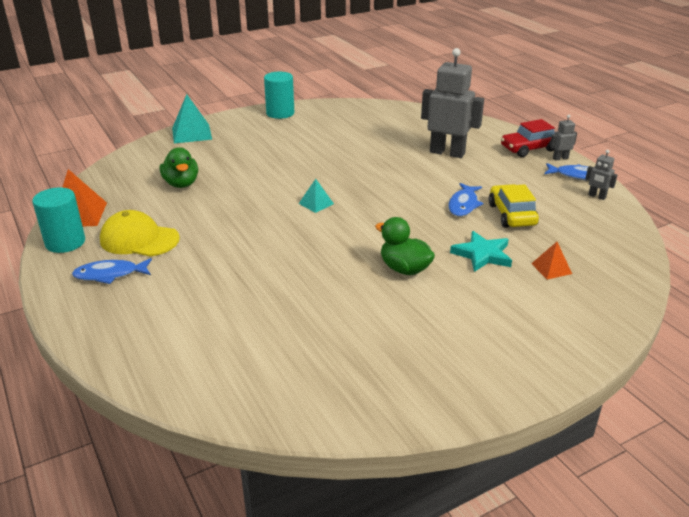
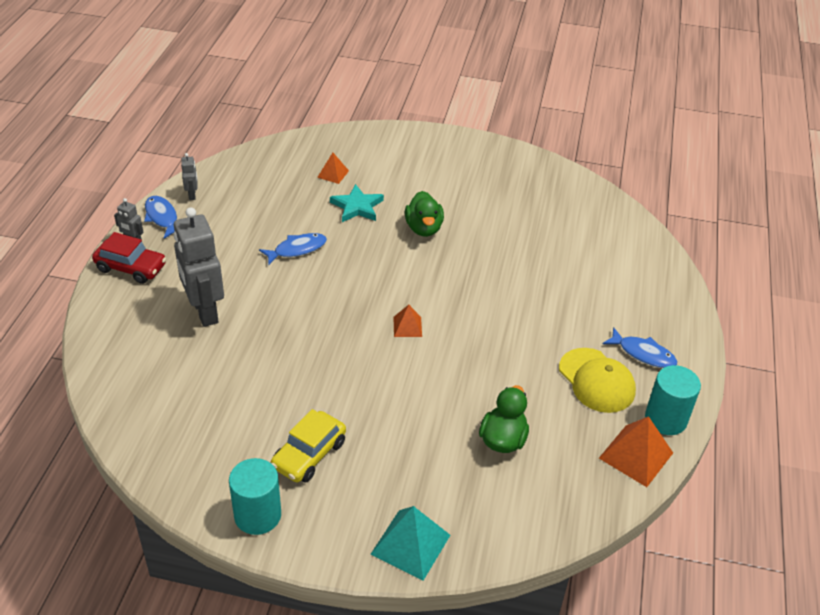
camera: 140 degrees left, 10 degrees up
(316, 203) = (407, 326): turquoise pyramid -> orange pyramid
(511, 214) = (280, 220): yellow car -> yellow car (309, 454)

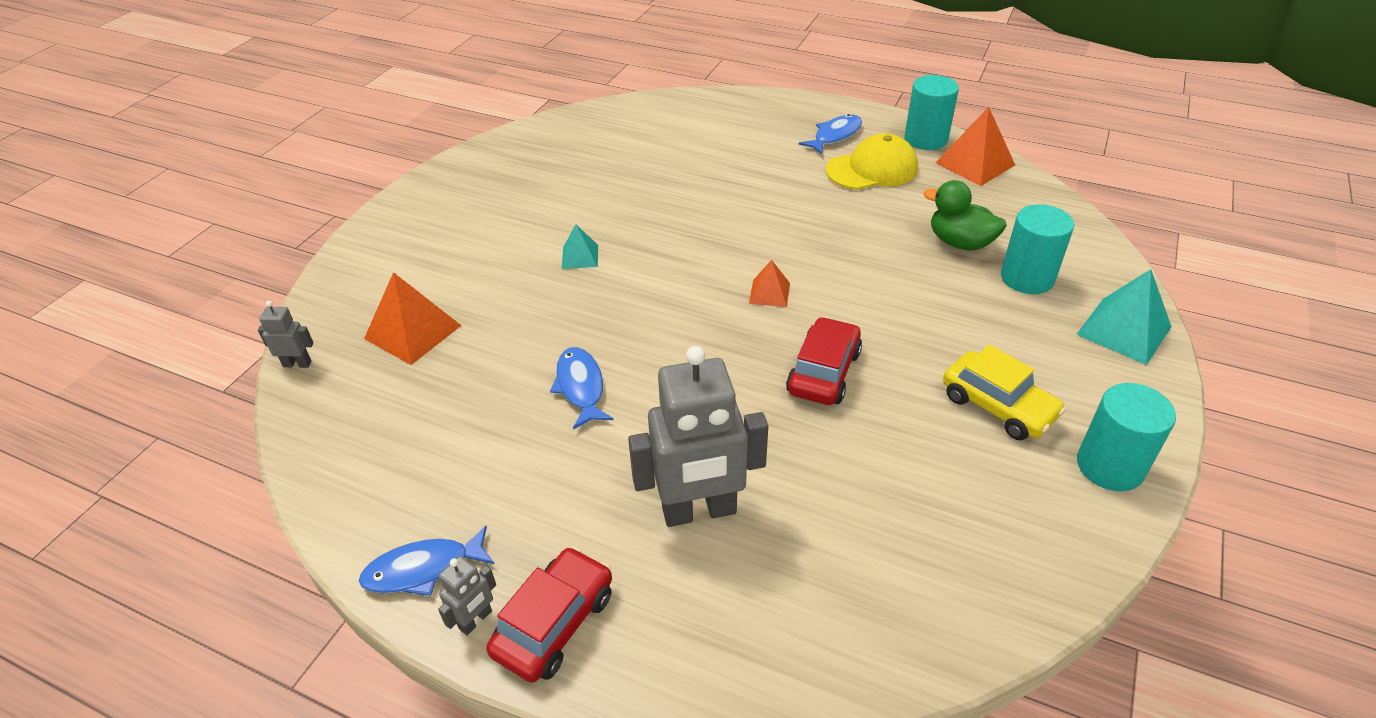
camera: 75 degrees left, 0 degrees up
(192, 195) = (376, 519): grey robot -> grey robot (297, 364)
(328, 359) = (823, 372): none -> red car
(333, 174) = (413, 332): orange pyramid -> orange pyramid, size x1.75
(357, 207) = (505, 314): turquoise star -> none
(424, 228) = (580, 256): green duck -> turquoise pyramid
(465, 483) = (1027, 278): none -> turquoise cylinder

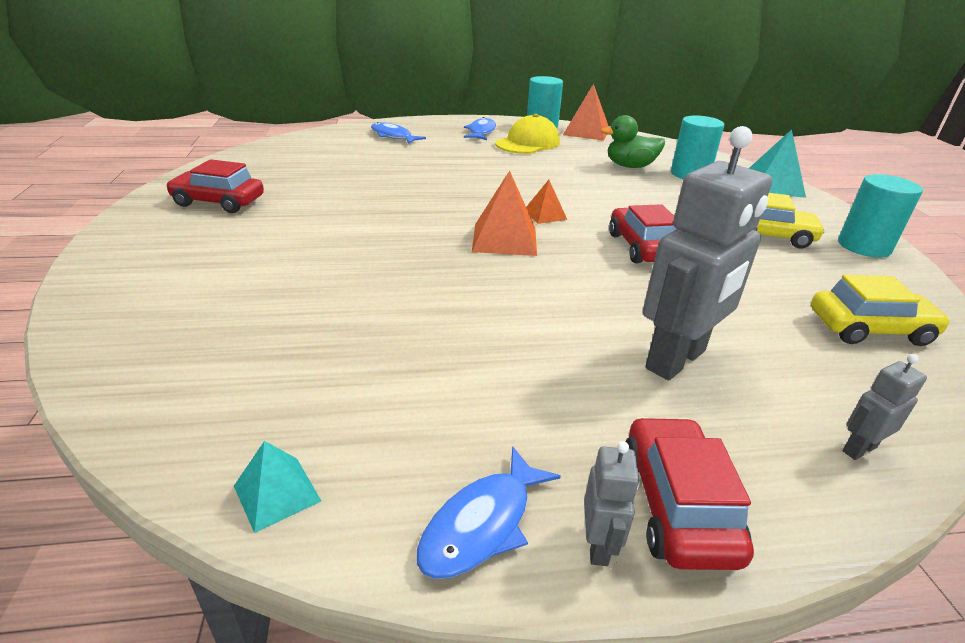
camera: 35 degrees left, 10 degrees down
(297, 364) = (101, 388): grey robot -> grey robot (859, 449)
(413, 332) = (238, 318): orange pyramid -> orange pyramid (504, 239)
(490, 188) = (218, 202): none -> red car
(580, 256) = (361, 227): turquoise pyramid -> turquoise pyramid (277, 493)
(580, 387) = (467, 309): blue fish -> blue fish (393, 136)
(942, 565) = (869, 329): none -> yellow car

